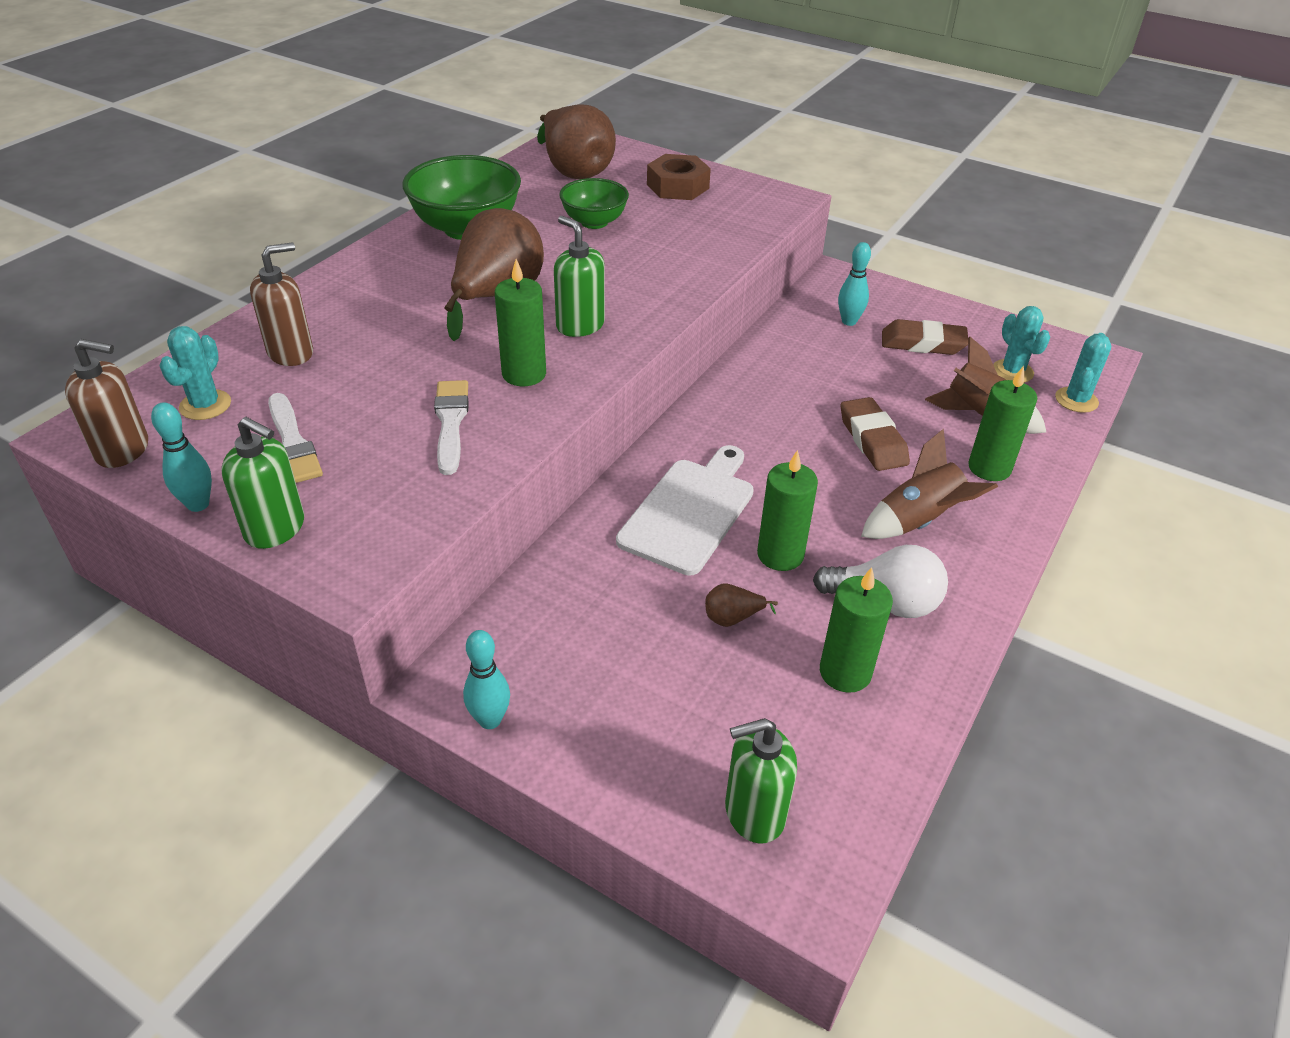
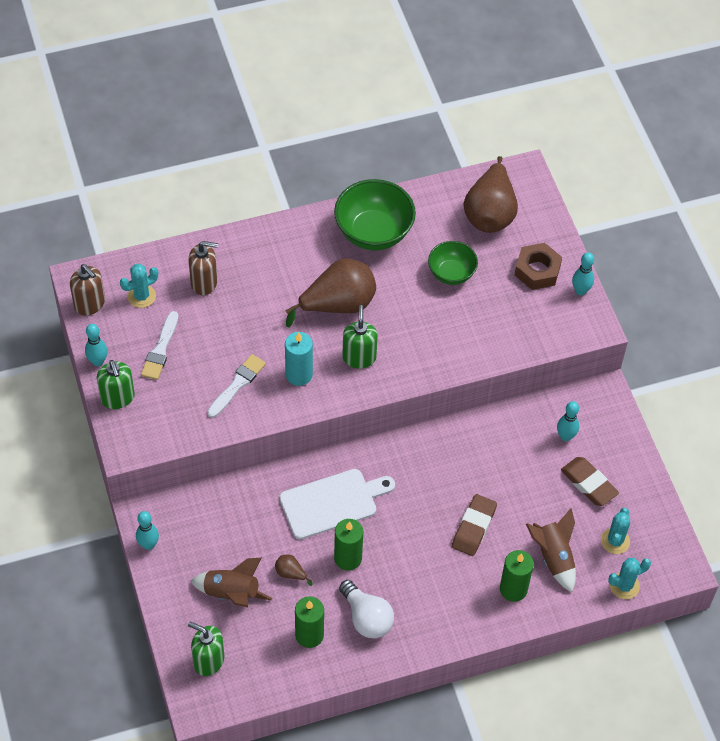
camera: 40 degrees right, 15 degrees up
(524, 374) = (299, 374): green candle -> turquoise candle
(738, 182) = (580, 291): none -> turquoise bowling pin
(918, 521) = (436, 590): brown rocket -> brown rocket (231, 593)

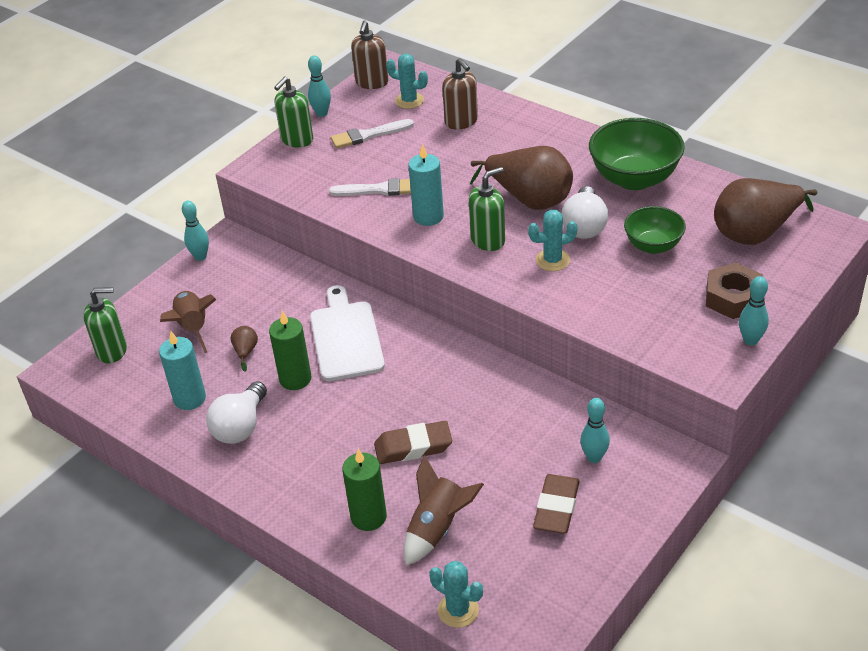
camera: 60 degrees right, 15 degrees down
(208, 660) = (112, 351): green soap dispenser -> green soap dispenser turned 90 degrees clockwise
(309, 635) = (190, 398): green candle -> turquoise candle
(332, 503) = (346, 337): white cutting board -> white cutting board turned 135 degrees counterclockwise
(396, 295) = (584, 226): none -> white light bulb
(615, 541) = (507, 570): turquoise cactus -> turquoise cactus (552, 260)

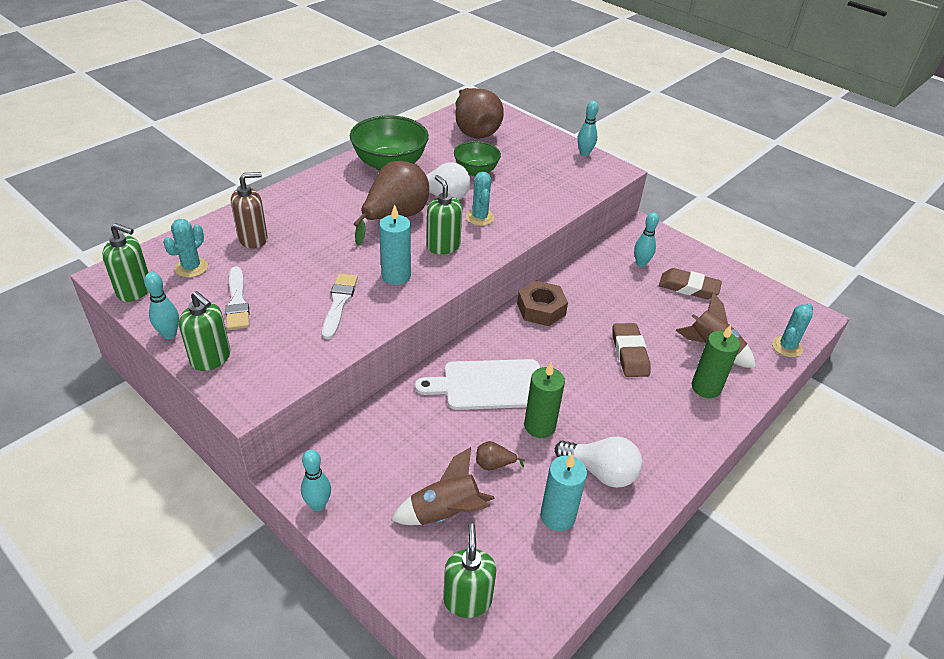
camera: 90 degrees left, 0 degrees up
(372, 83) = (135, 290): brown soap dispenser -> green soap dispenser
(733, 298) = (541, 151): brown nut -> brown nut (541, 309)

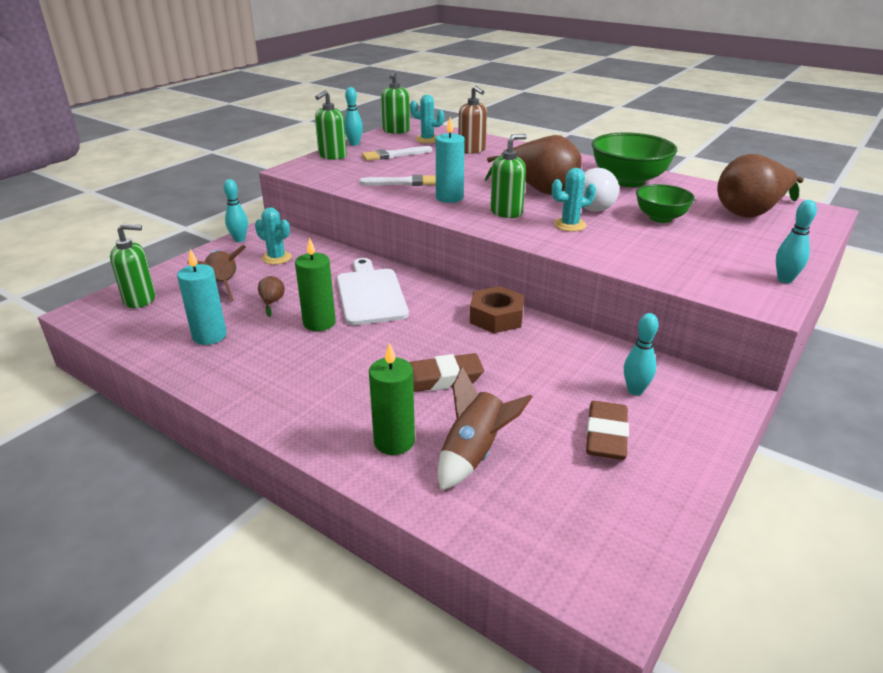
camera: 85 degrees right, 10 degrees down
(600, 472) = (258, 359): white light bulb -> none
(787, 347) = (508, 543): turquoise cactus -> turquoise cactus (276, 258)

